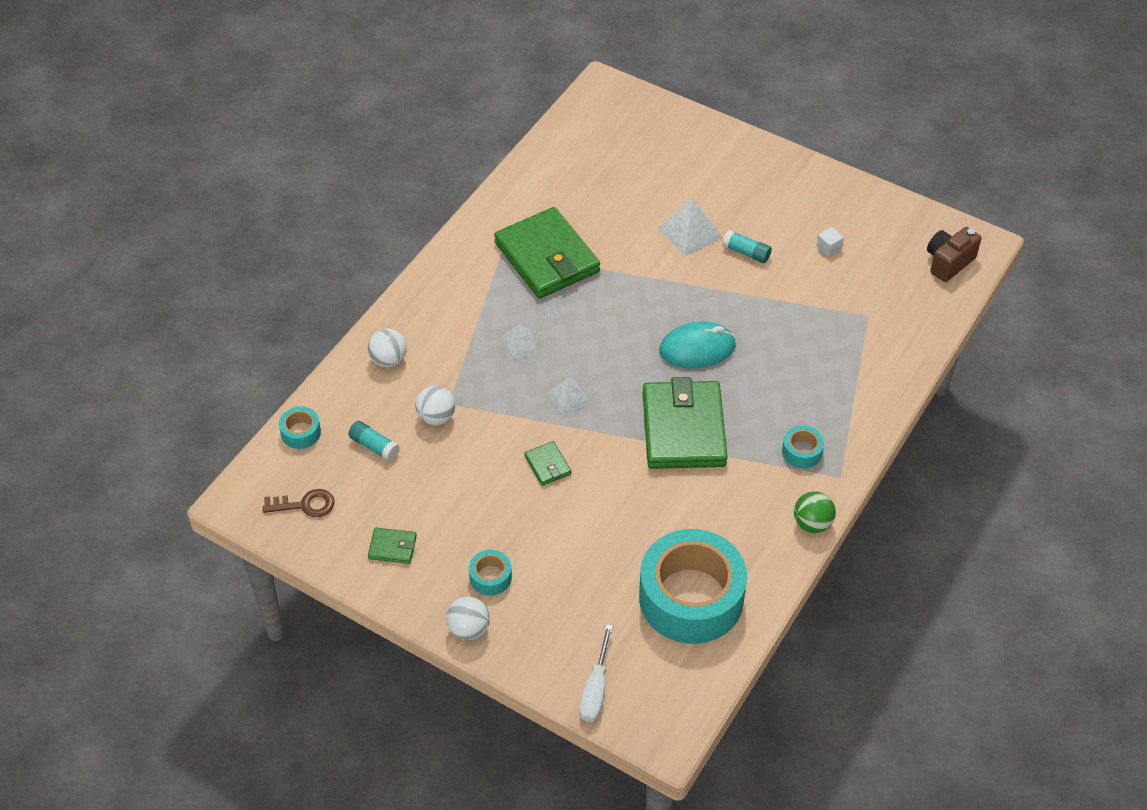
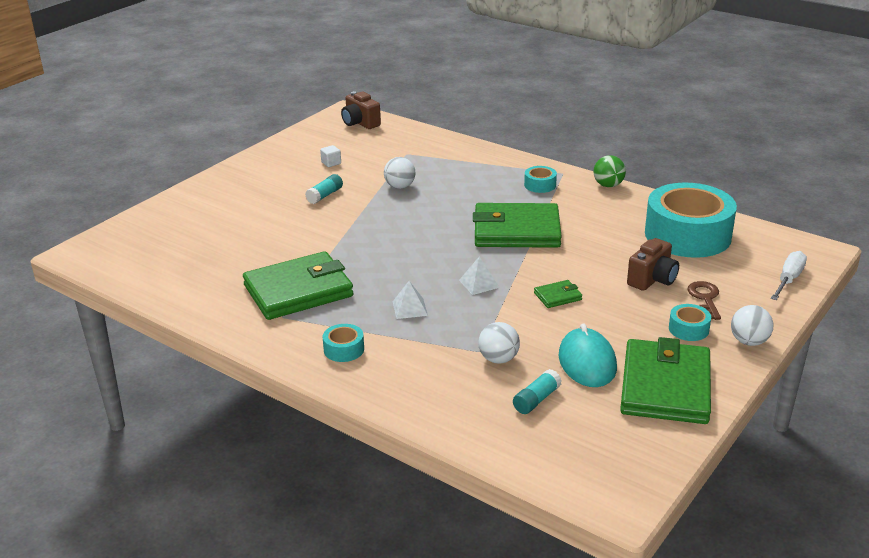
camera: 85 degrees left, 20 degrees down
(301, 432) = (517, 454): turquoise tape -> turquoise tape (344, 349)
(305, 505) = (619, 448): brown key -> brown key (705, 298)
(388, 360) = (417, 391): white ball -> white ball (400, 186)
(392, 547) = (665, 387): green wallet -> green wallet, size x2.38
(586, 553) = (652, 280): none -> brown camera
(595, 689) = (788, 279): white screwdriver -> white screwdriver turned 75 degrees counterclockwise
(690, 232) = (292, 218): white pyramid -> none
(697, 348) = (428, 221): turquoise mouse -> turquoise mouse (587, 362)

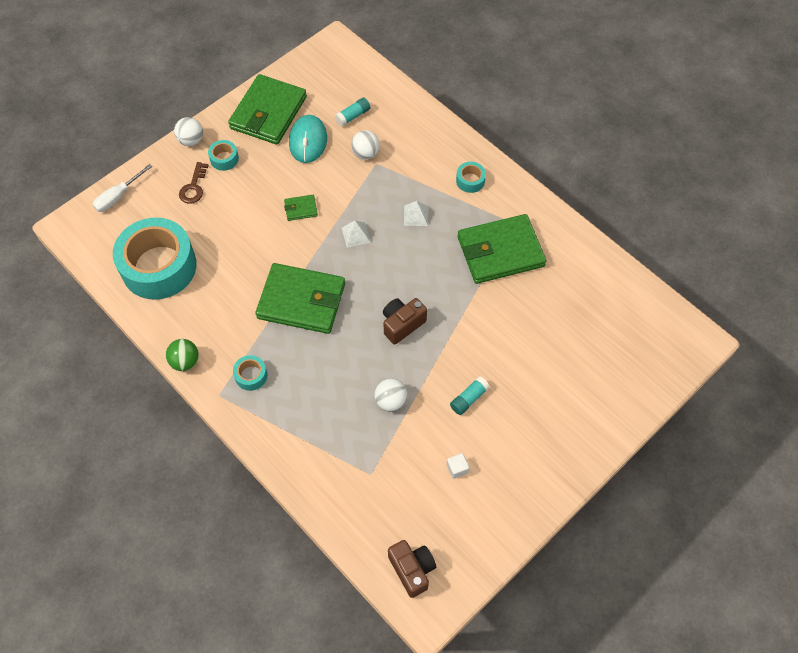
camera: 170 degrees left, 30 degrees up
(652, 280) = (220, 215): brown camera -> brown camera (402, 324)

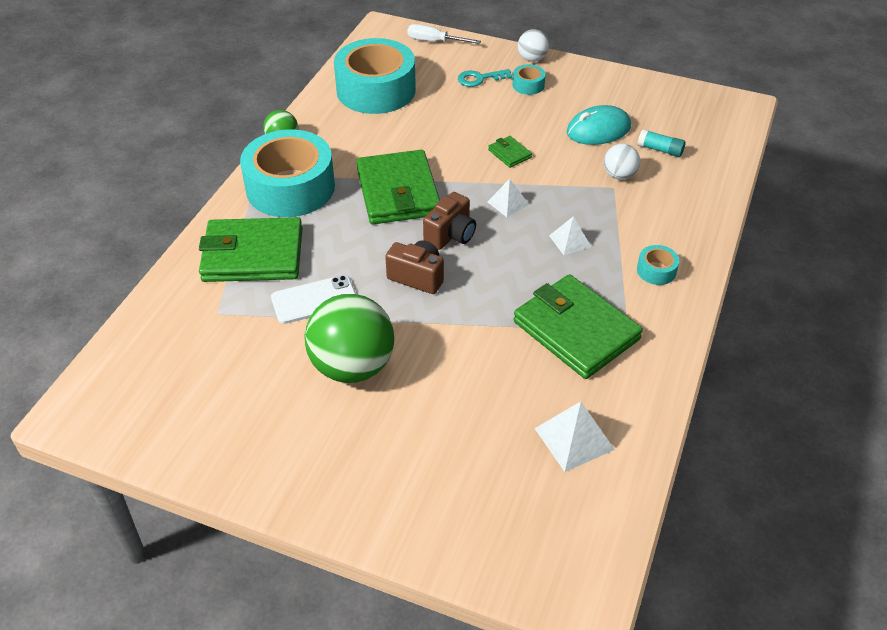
camera: 65 degrees right, 15 degrees down
(193, 187) = (480, 79): brown key -> turquoise key
(251, 375) = (290, 187): turquoise tape -> turquoise tape, size x2.46
(268, 113) = (609, 93): green wallet -> green wallet (253, 255)
(391, 401) = (314, 300): white ball -> white phone
(412, 569) = (113, 386): brown camera -> brown camera (451, 235)
(457, 468) = (255, 385): white cube -> none
(469, 399) = (352, 366): turquoise glue stick -> green ball
(587, 294) = (574, 439): none -> white pyramid

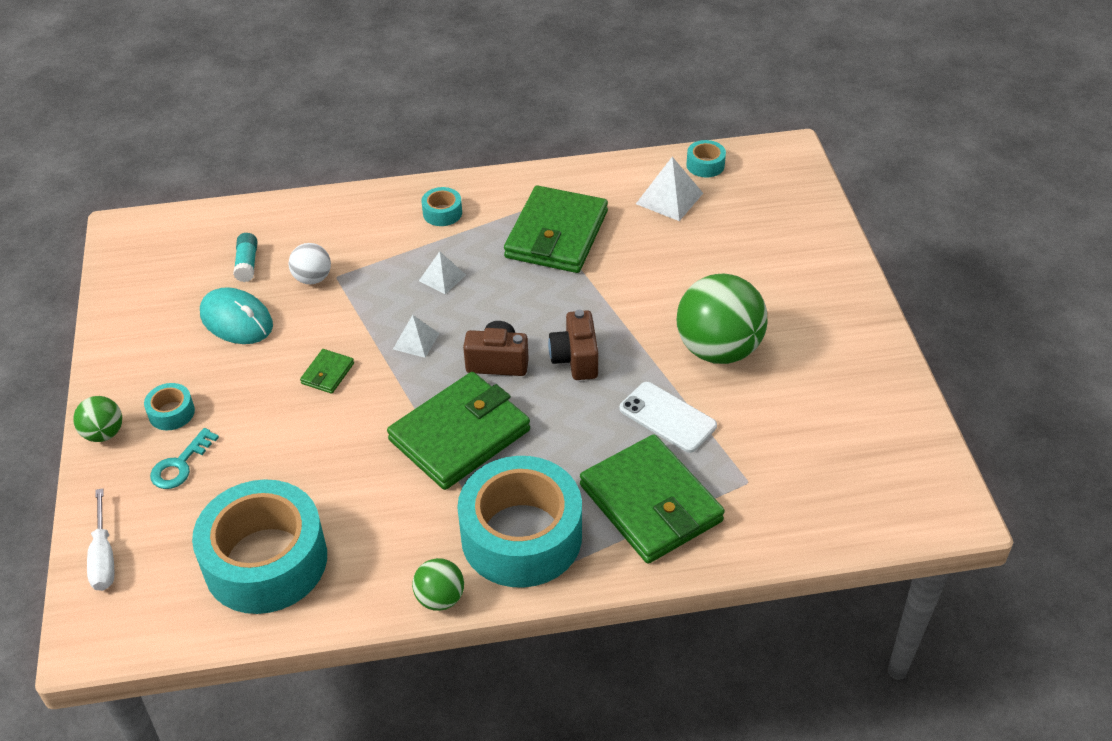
camera: 120 degrees left, 0 degrees up
(480, 79) = (180, 465): turquoise key -> turquoise key turned 75 degrees clockwise
(532, 59) = (104, 433): white ball -> green ball
(610, 500) = (705, 165): none -> turquoise tape

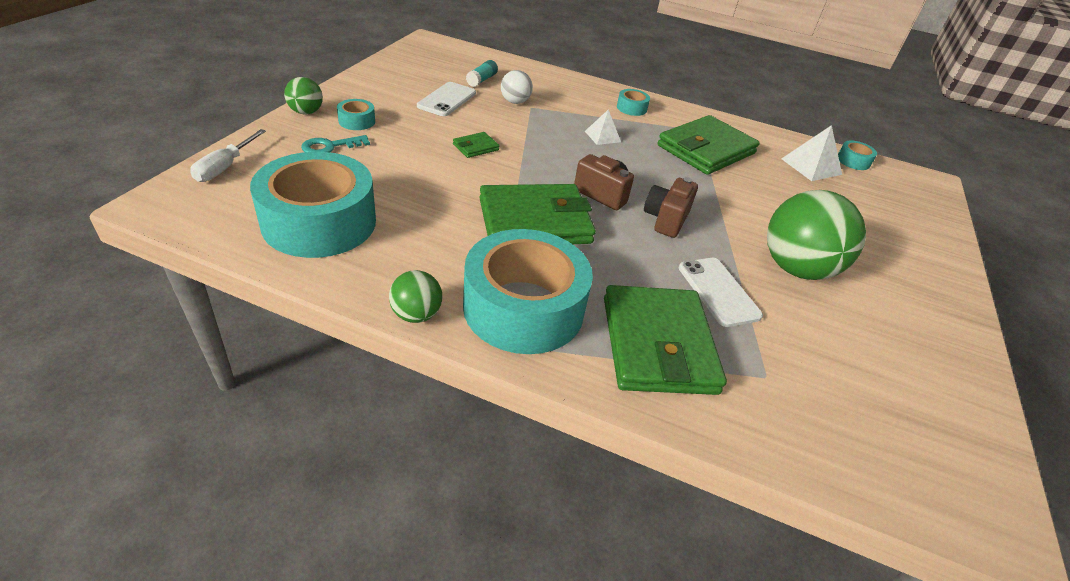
camera: 25 degrees right, 5 degrees down
(236, 320) = (447, 100): turquoise mouse -> white phone
(416, 341) = (553, 158): white pyramid -> none

